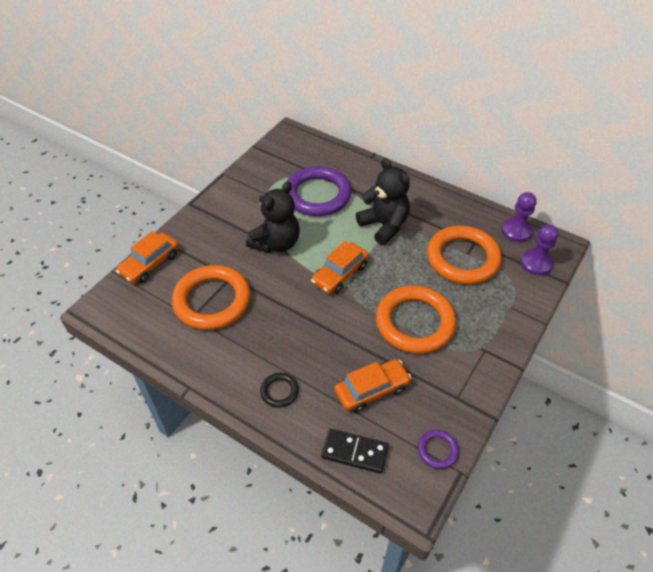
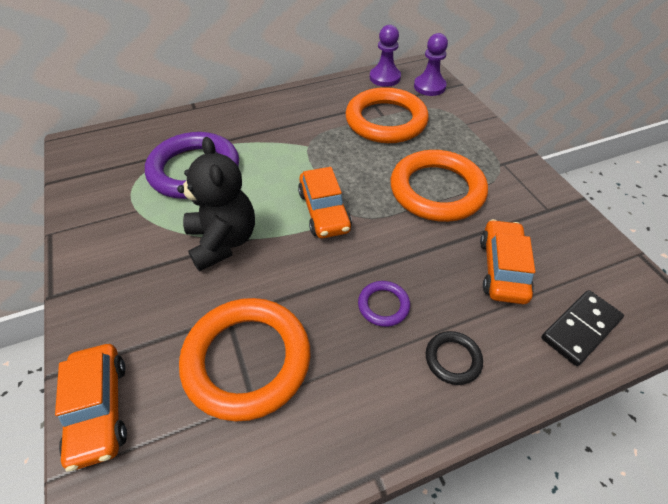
camera: 55 degrees left, 0 degrees up
(384, 225) = (293, 146): black teddy bear -> none
(437, 450) = (606, 257): purple ring -> purple ring (383, 305)

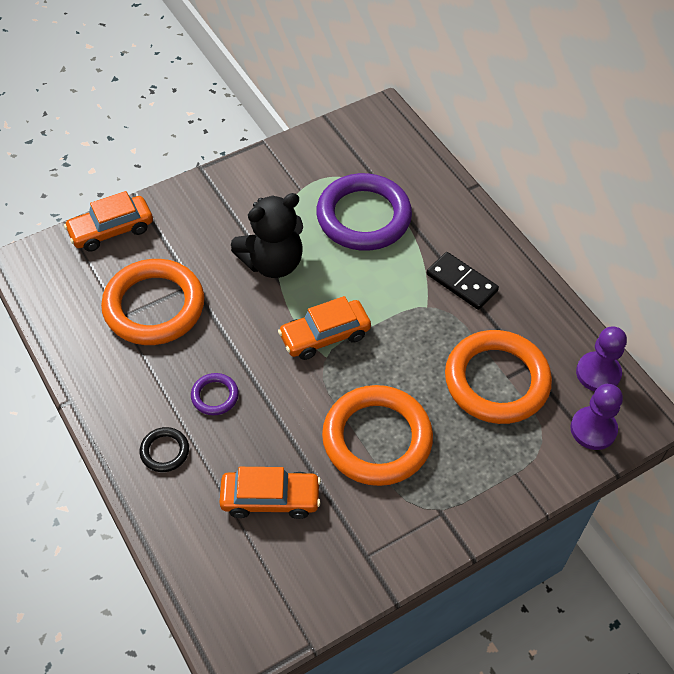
camera: 80 degrees right, 5 degrees up
(580, 328) = (205, 562): black domino -> black domino (462, 282)

